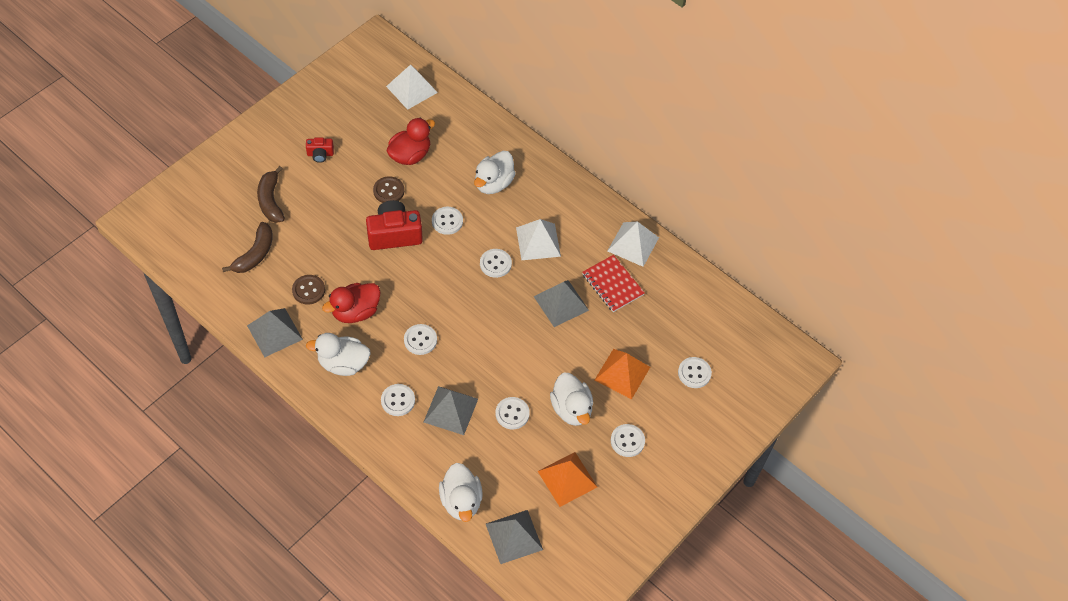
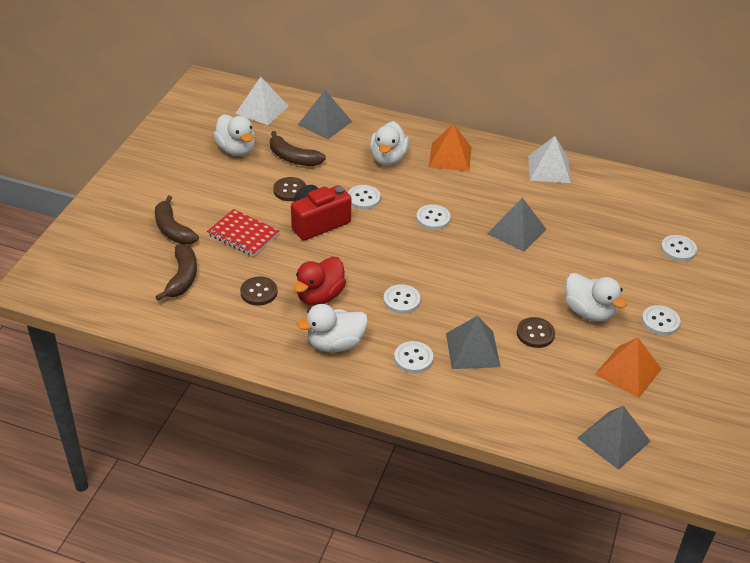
camera: 20 degrees left, 15 degrees down
(274, 332) = (244, 339): grey pyramid -> grey pyramid (325, 123)
(320, 154) = (202, 180): red camera -> none
(410, 155) = (293, 158): red duck -> brown banana
(461, 501) = (538, 426): white duck -> white duck (236, 150)
(512, 414) = (535, 334): white button -> brown button
(538, 242) = (461, 191): white pyramid -> none
(612, 285) = (553, 204): red notebook -> red notebook (243, 234)
(622, 373) = (614, 269): orange pyramid -> orange pyramid (450, 157)

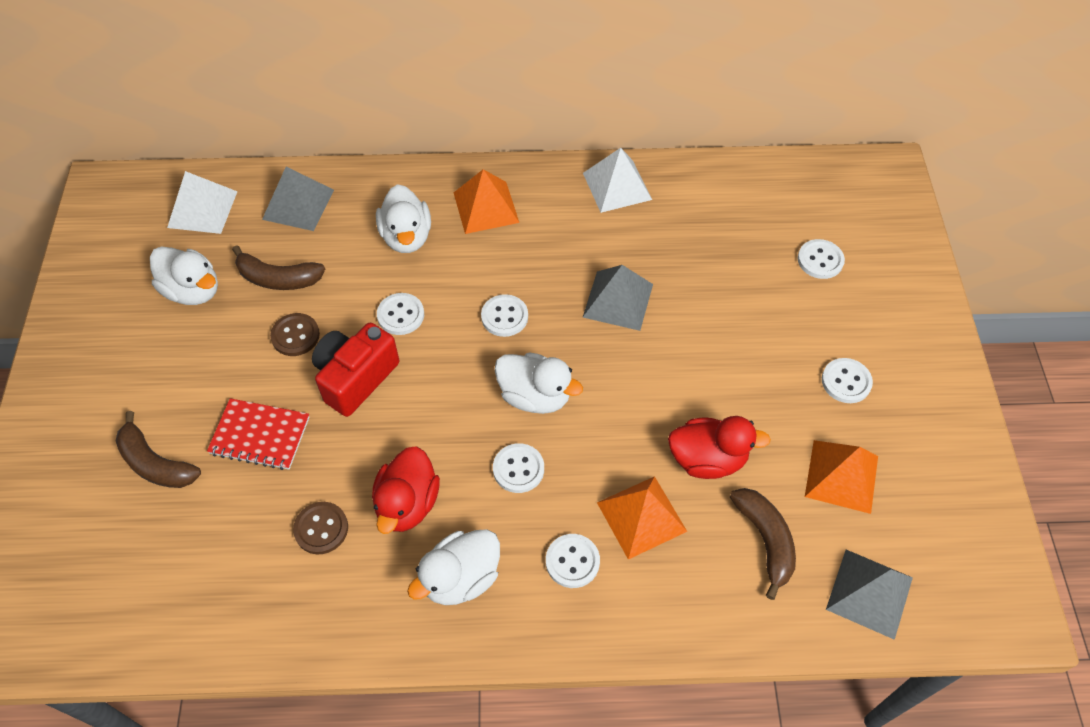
camera: 20 degrees left, 15 degrees up
(182, 278) = (203, 545): brown banana -> brown banana (765, 540)
(472, 350) = (641, 516): grey pyramid -> orange pyramid
(535, 334) = (707, 459): brown button -> red duck
(589, 312) = (757, 399): white duck -> white duck (535, 396)

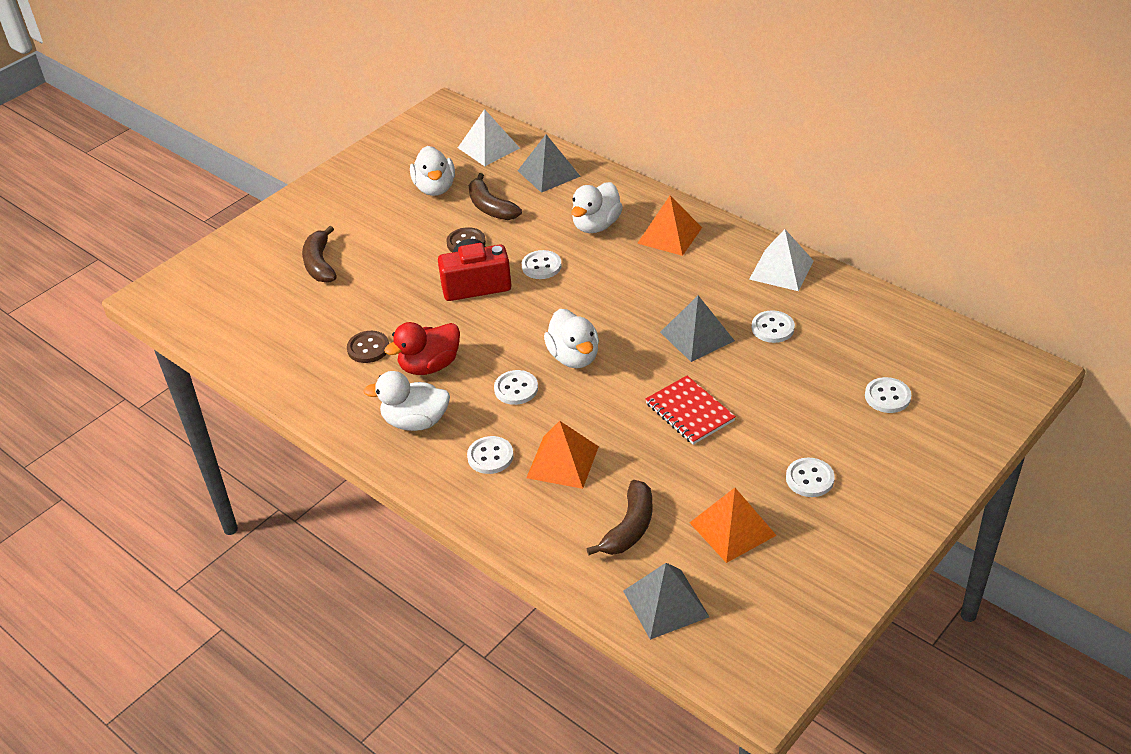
camera: 45 degrees right, 15 degrees down
(260, 436) = (388, 282): red notebook -> red notebook (689, 412)
(504, 317) = (607, 303): white button -> white button (772, 328)
(707, 459) = (646, 459): red duck -> none

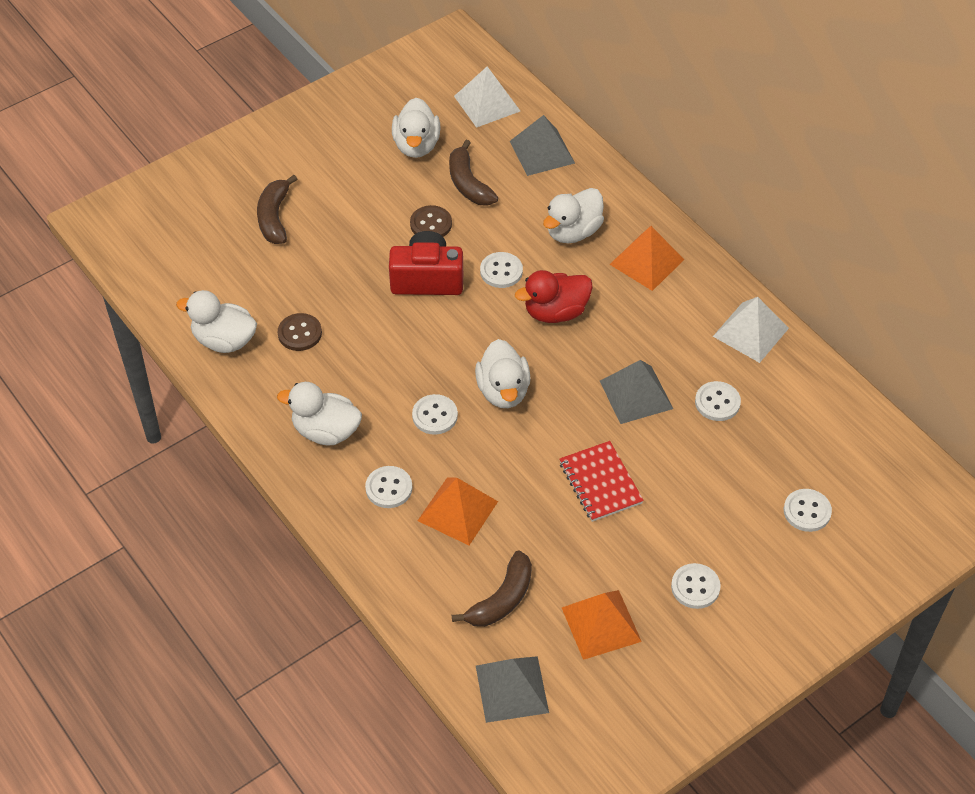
camera: 10 degrees right, 10 degrees up
(297, 367) = (224, 340): none -> white duck
(429, 366) = (356, 368): red duck -> red duck (555, 312)

